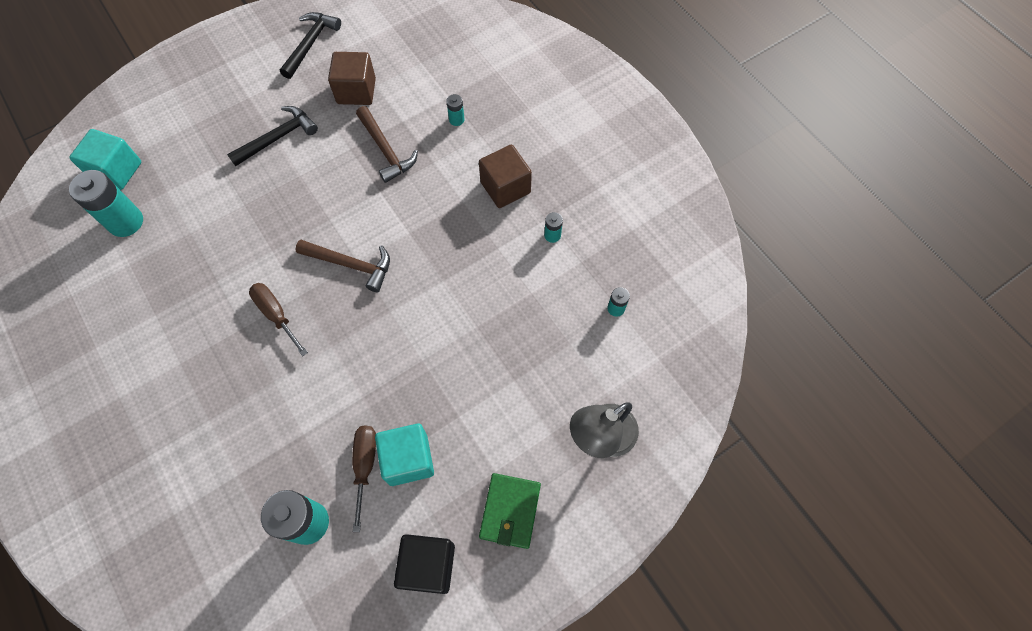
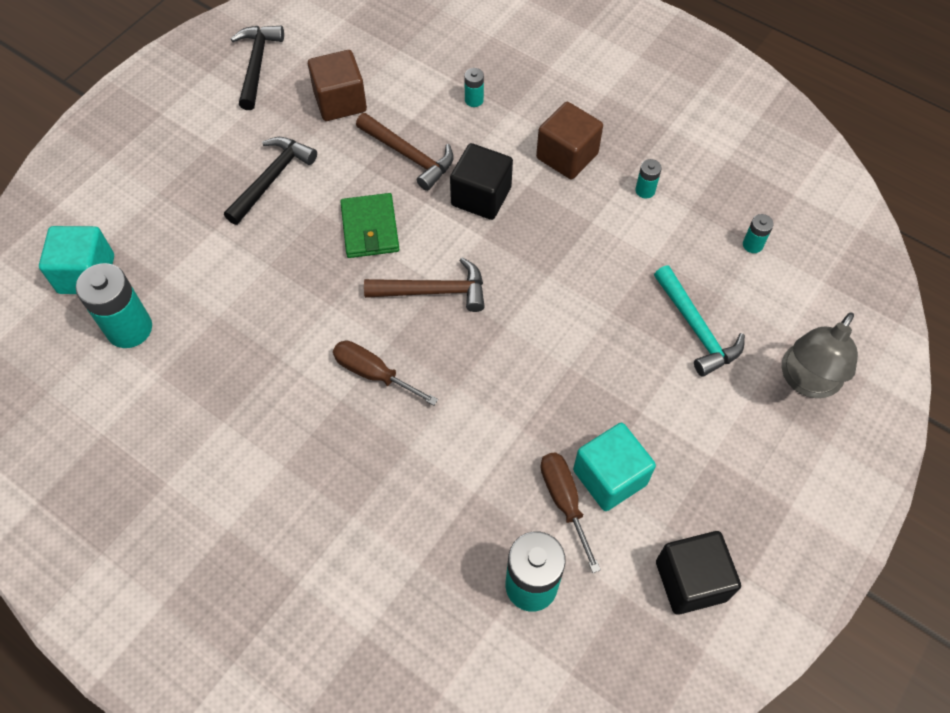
camera: 20 degrees left, 5 degrees down
(423, 200) = (481, 196): none -> black cube
(510, 511) = (749, 491): green wallet -> green wallet (370, 228)
(535, 363) = (696, 329): none -> turquoise hammer

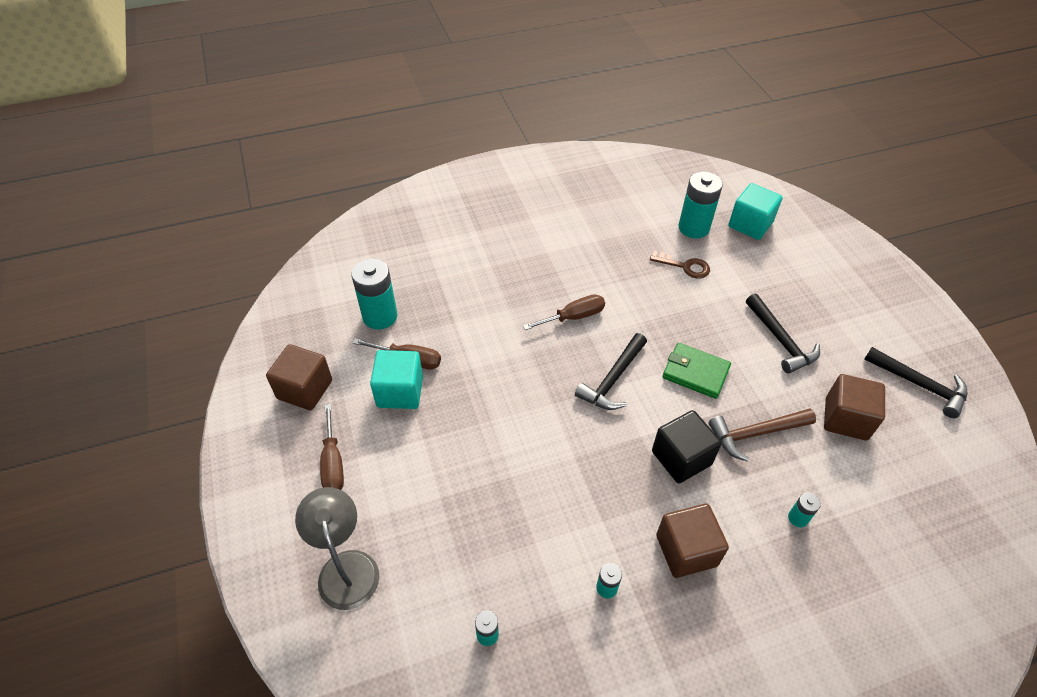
camera: 125 degrees right, 10 degrees down
(210, 306) = (685, 266): none -> brown key
(434, 291) = (613, 380): brown hammer -> black hammer
(691, 580) = (305, 389): black cube -> brown cube
(696, 329) = (451, 523): turquoise hammer -> none
(737, 474) = (333, 463): none -> brown screwdriver

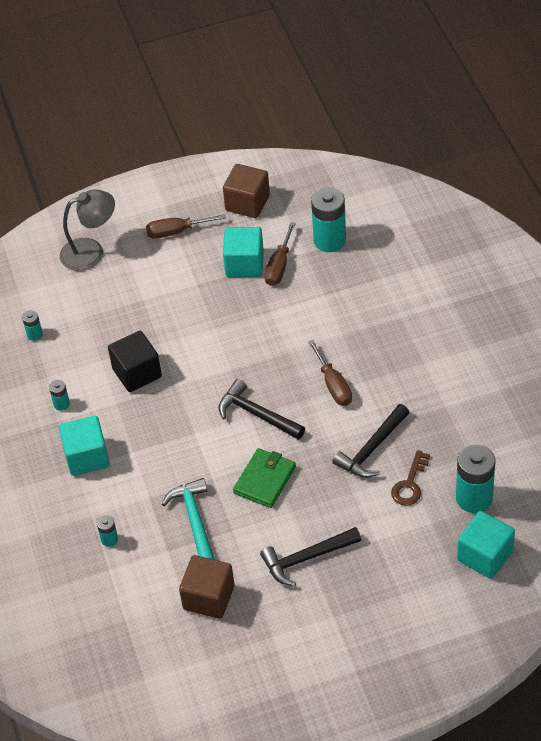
camera: 95 degrees right, 0 degrees up
(681, 458) = (171, 461): black cube -> black cube (137, 373)
(686, 550) = (87, 457): brown cube -> turquoise cube
(755, 434) = (194, 520): brown hammer -> turquoise hammer
(920, 385) = (248, 674): black hammer -> black hammer (372, 449)

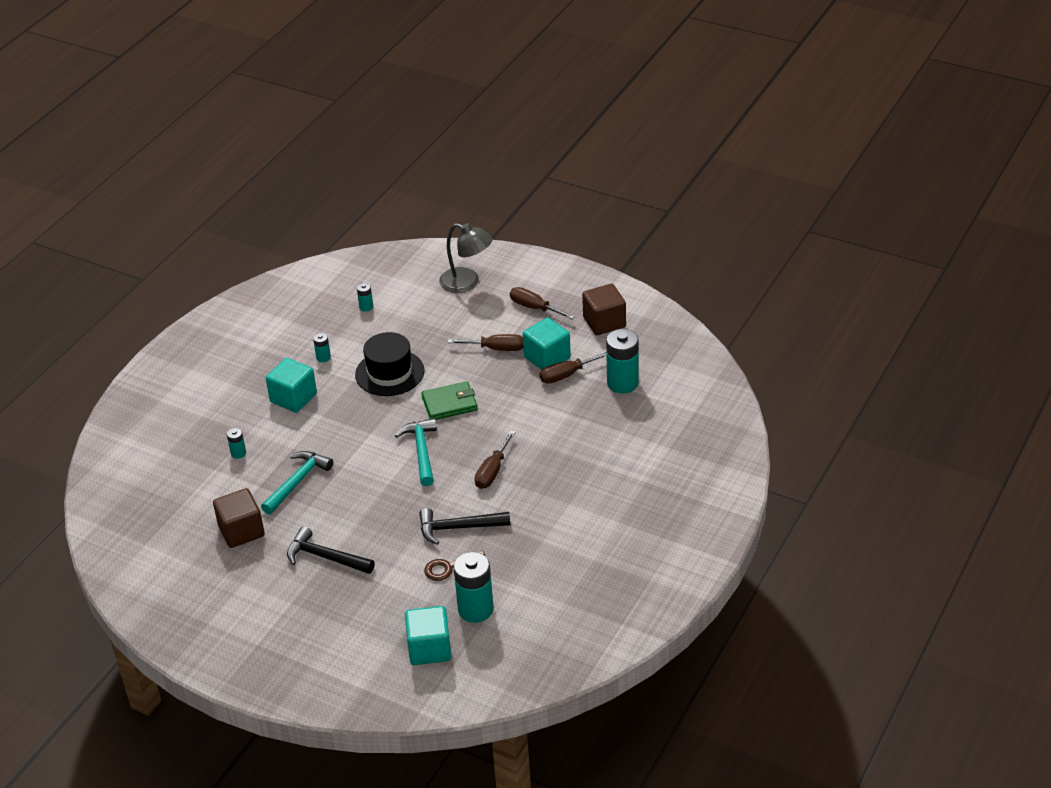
camera: 45 degrees right, 10 degrees down
(137, 373) = (389, 373): black cube -> black hat
(194, 287) = (496, 348): none -> brown screwdriver
(256, 414) = (421, 451): black hammer -> turquoise hammer
(265, 480) = (369, 493): green wallet -> green wallet (449, 404)

